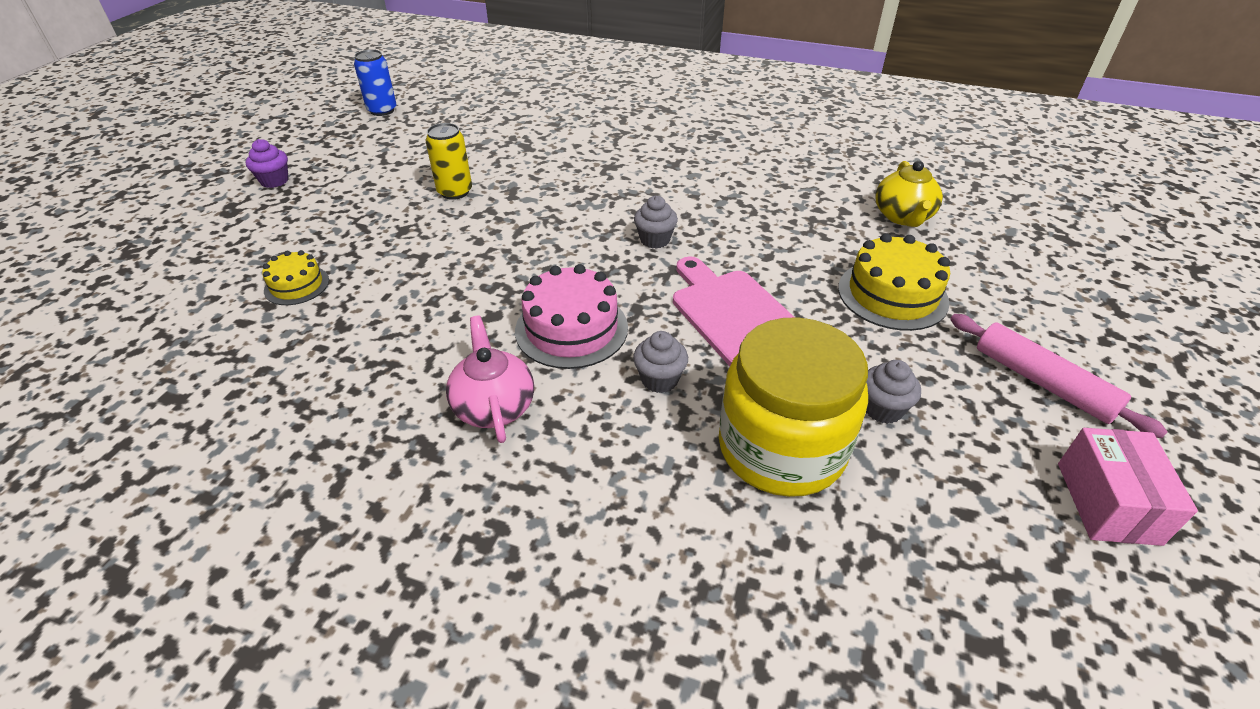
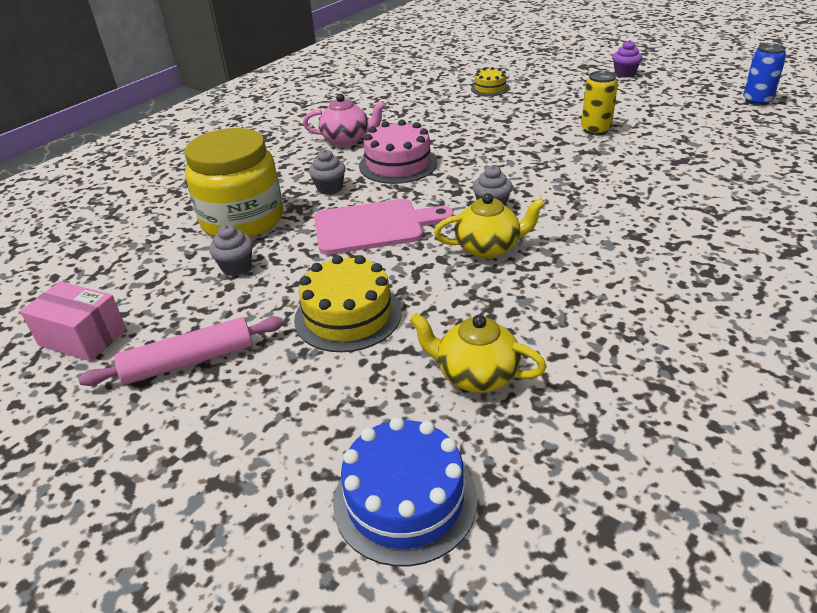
camera: 110 degrees right, 5 degrees down
(733, 232) = (488, 248): none -> yellow teapot
(1033, 227) = (405, 500): none -> blue cake

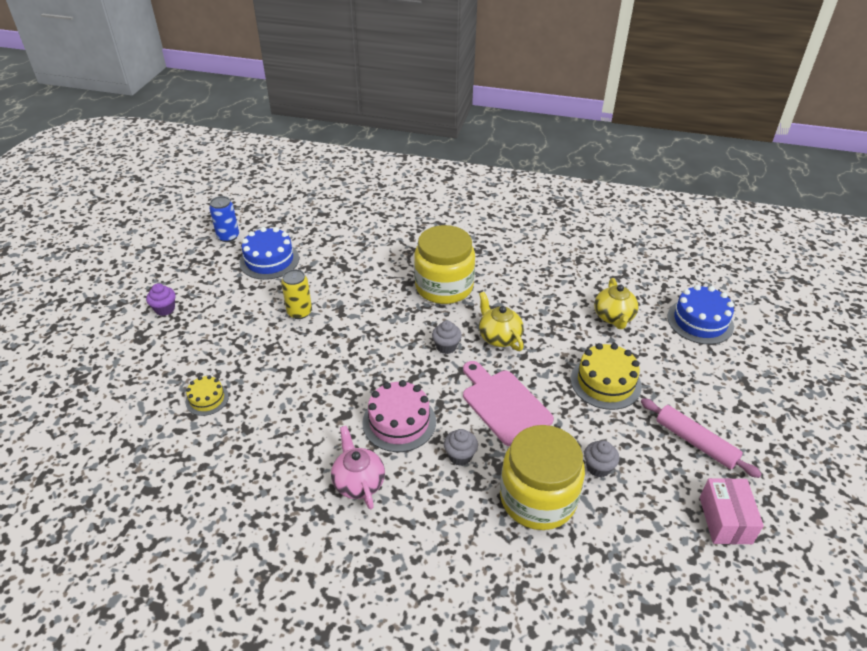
camera: 115 degrees left, 5 degrees up
(616, 225) = (444, 286): none -> yellow jar
(702, 120) = (269, 260): none -> blue cake

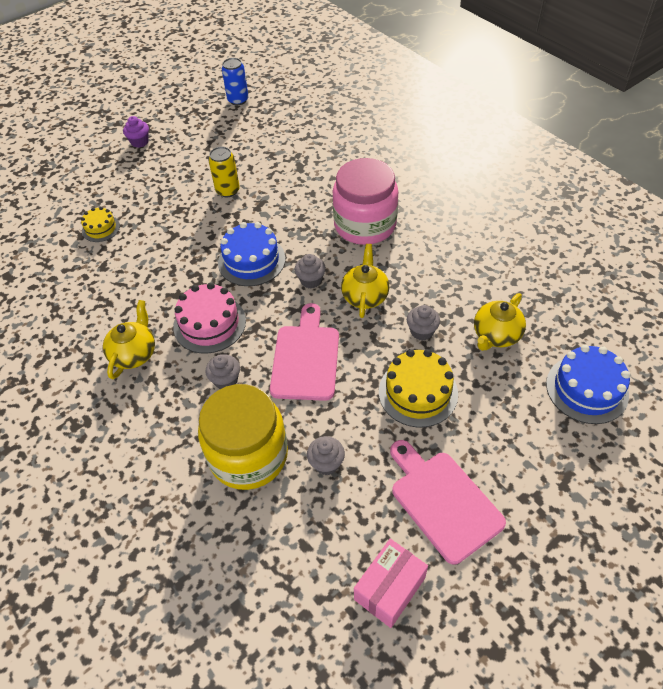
camera: 40 degrees right, 10 degrees up
(269, 260) = (248, 134): blue cake -> blue cake (251, 260)
(358, 482) = (134, 353): pink teapot -> yellow teapot
(444, 286) = (365, 225): yellow jar -> pink jar
(564, 340) = (421, 331): none -> grey cupcake
(695, 442) = (443, 501): pink rolling pin -> pink cutting board

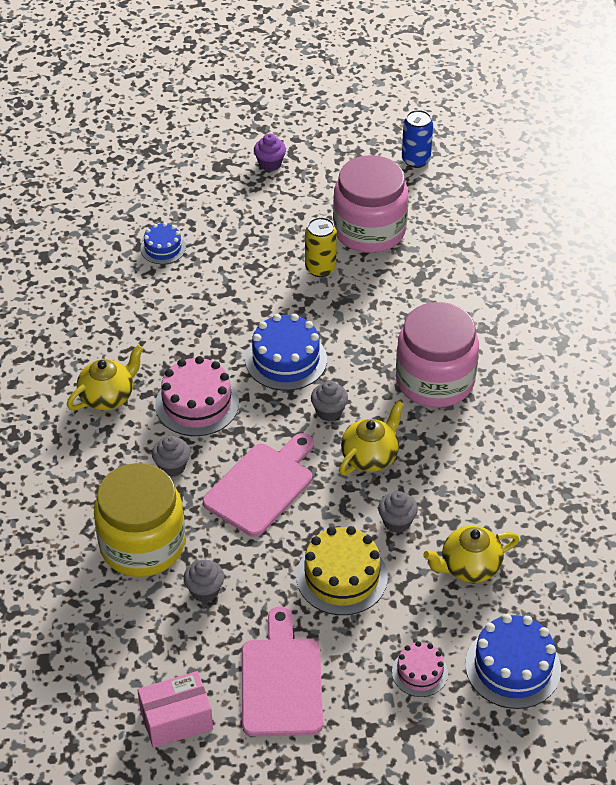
camera: 30 degrees right, 5 degrees down
(101, 228) = (163, 248): yellow cake -> blue cake
(242, 153) = (369, 230): none -> pink jar
(532, 431) = (419, 672): none -> pink cake

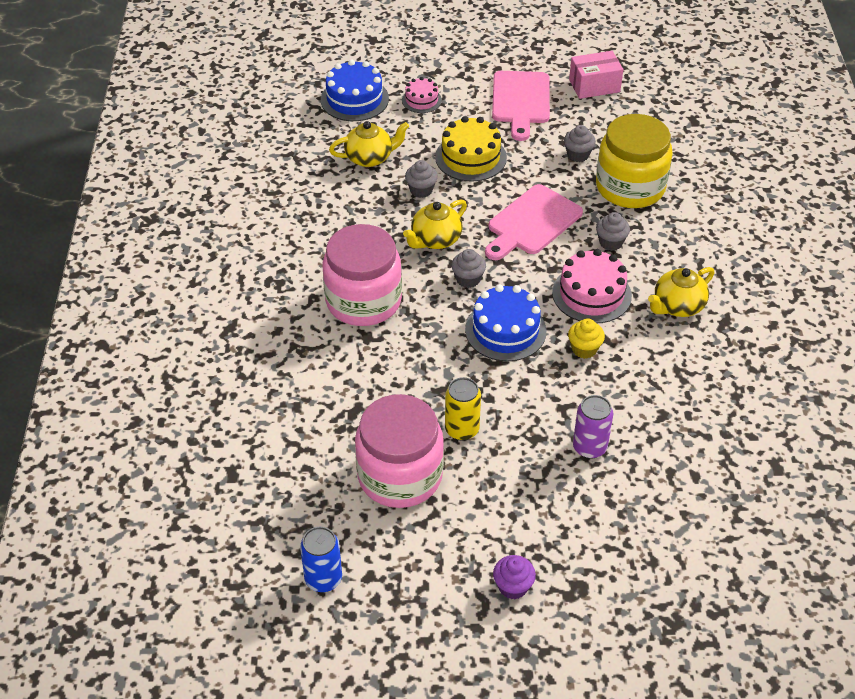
camera: 175 degrees left, 0 degrees up
(163, 248) = (640, 468): blue cake -> none
(206, 261) = (589, 447): none -> purple can
(207, 346) = (584, 349): none -> yellow cupcake

